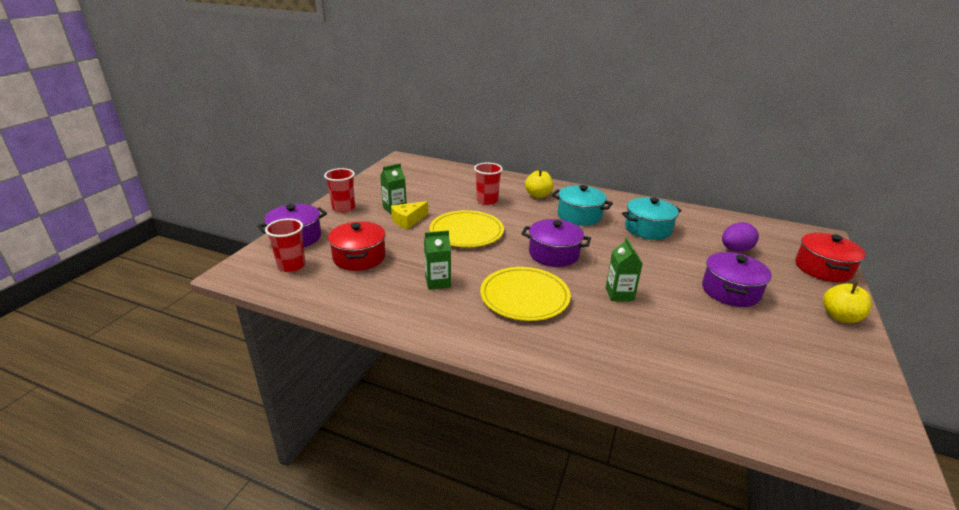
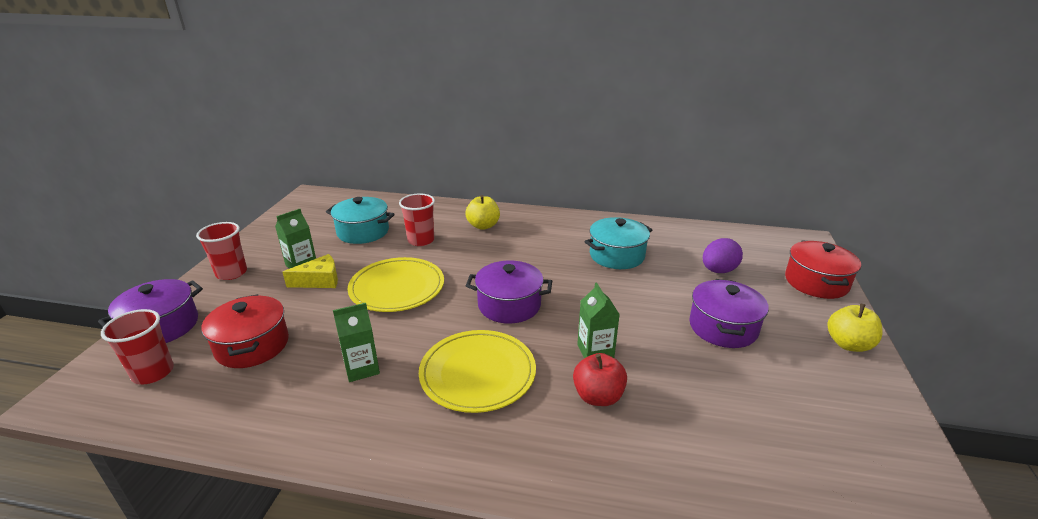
camera: 10 degrees left, 0 degrees up
(408, 220) = (319, 280): yellow cheese -> yellow cheese turned 150 degrees counterclockwise
(579, 215) = (535, 247): turquoise pot -> turquoise pot (363, 232)
(617, 324) = (598, 396): none -> red apple

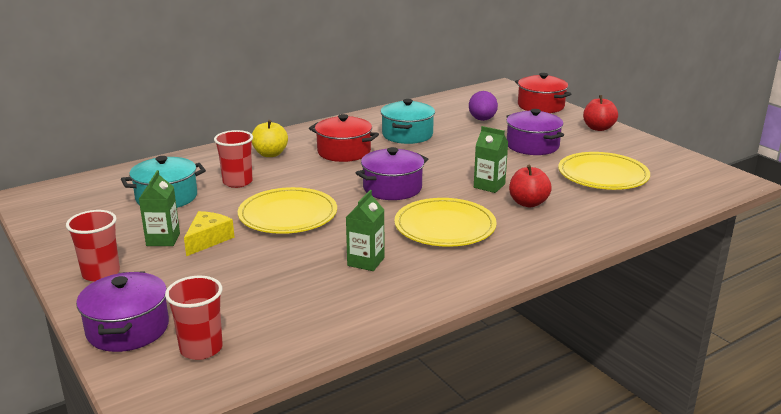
camera: 45 degrees left, 5 degrees down
(252, 345) = (249, 295): red pot -> red pot (344, 152)
(747, 412) = (603, 175): none -> yellow plate
(848, 344) = (598, 128): yellow apple -> red apple

